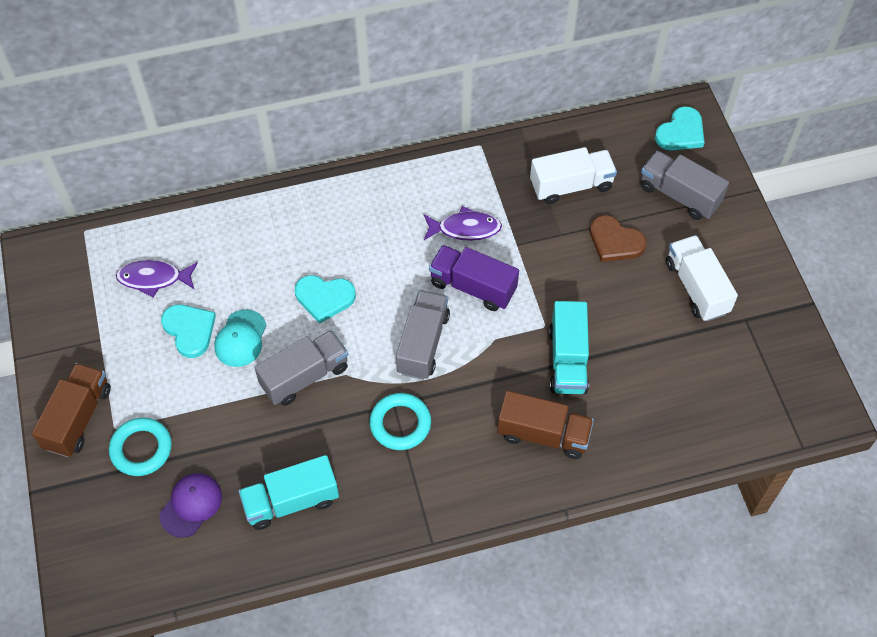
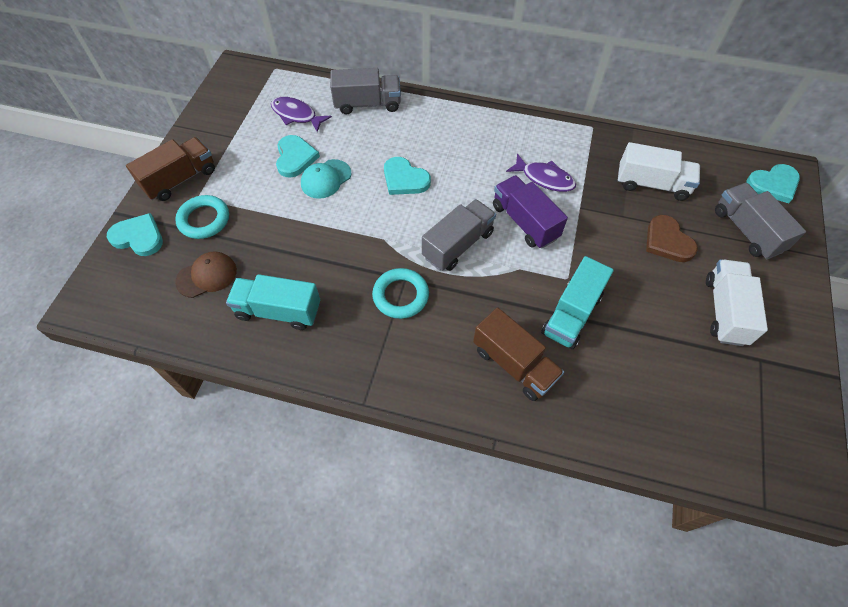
camera: 30 degrees right, 0 degrees up
(83, 504) = (138, 237): none -> turquoise heart
(191, 505) = (207, 276): purple cap -> brown cap
(305, 376) = (352, 226): grey truck -> grey truck (367, 104)

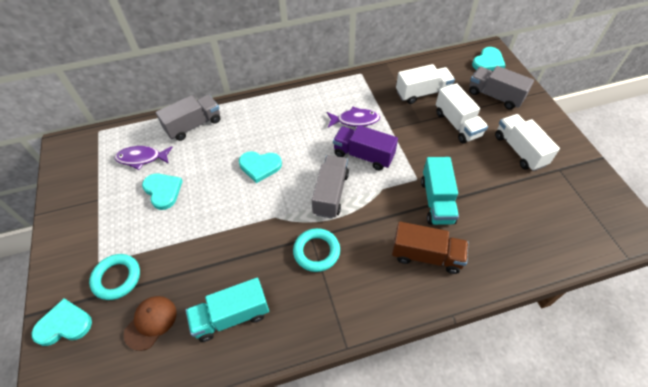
camera: 30 degrees left, 5 degrees down
(180, 179) = (72, 256): brown truck -> none
(326, 179) = (199, 195): turquoise cap -> none
(667, 241) = (457, 124): brown heart -> white truck

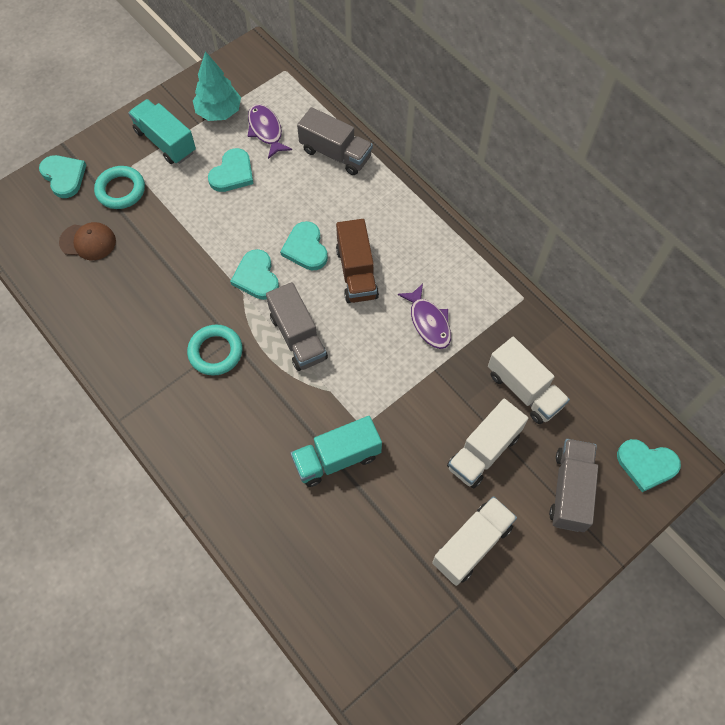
camera: 65 degrees right, 10 degrees up
(99, 182) = (219, 112): none -> turquoise tree
(231, 316) = (116, 305): turquoise truck -> turquoise truck (165, 142)
(265, 204) = (256, 277): none -> turquoise heart
(330, 194) = (298, 337): grey truck -> grey truck turned 75 degrees clockwise
(363, 155) = (373, 352): purple truck -> none
(426, 255) = (253, 467): brown truck -> brown truck (356, 273)

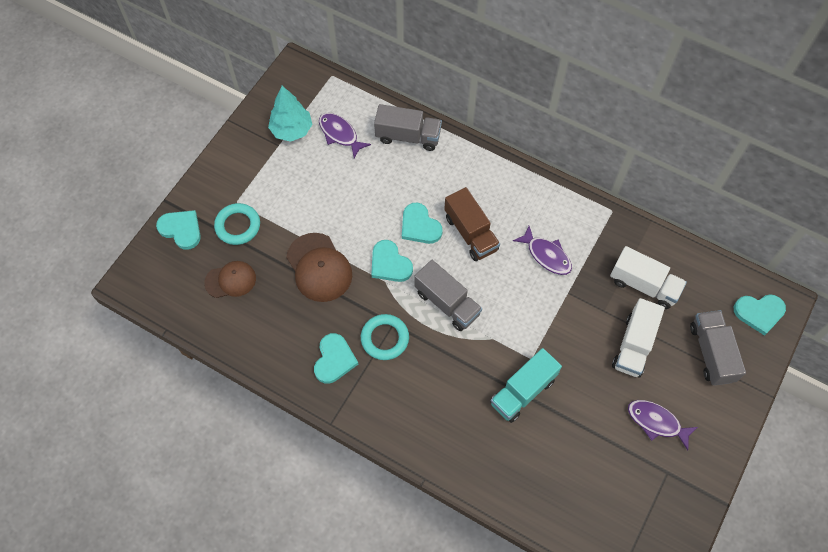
camera: 20 degrees left, 0 degrees up
(165, 142) = (257, 171): turquoise truck -> none
(182, 257) = (319, 267): none -> brown cap
(232, 173) = (328, 180): turquoise heart -> turquoise heart (334, 360)
(472, 545) = (656, 422): white truck -> purple fish

